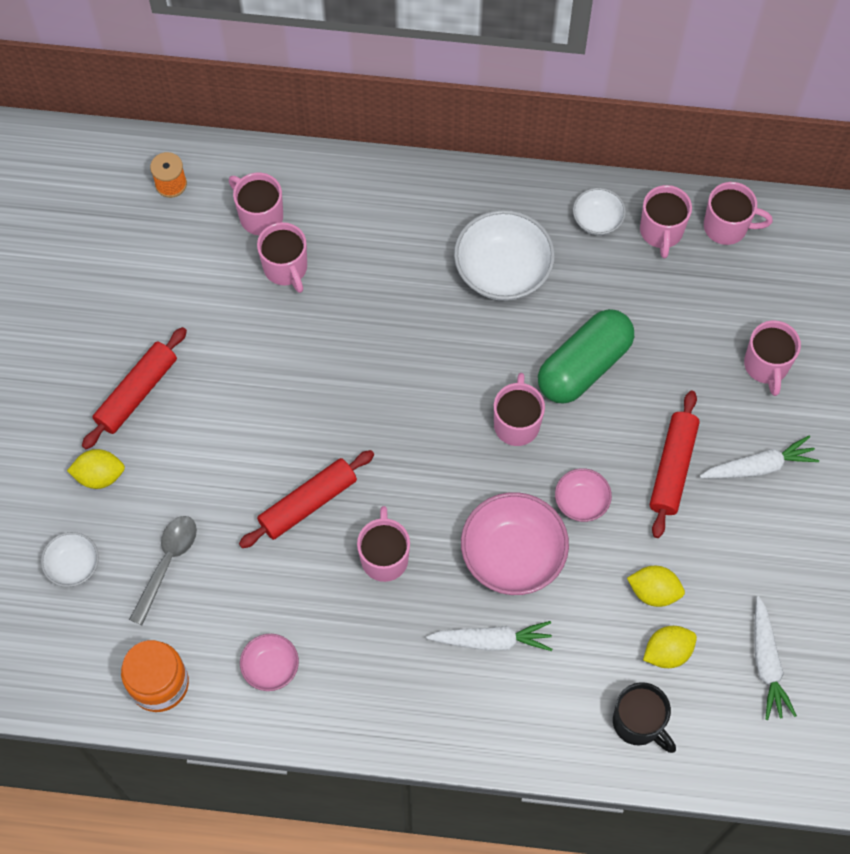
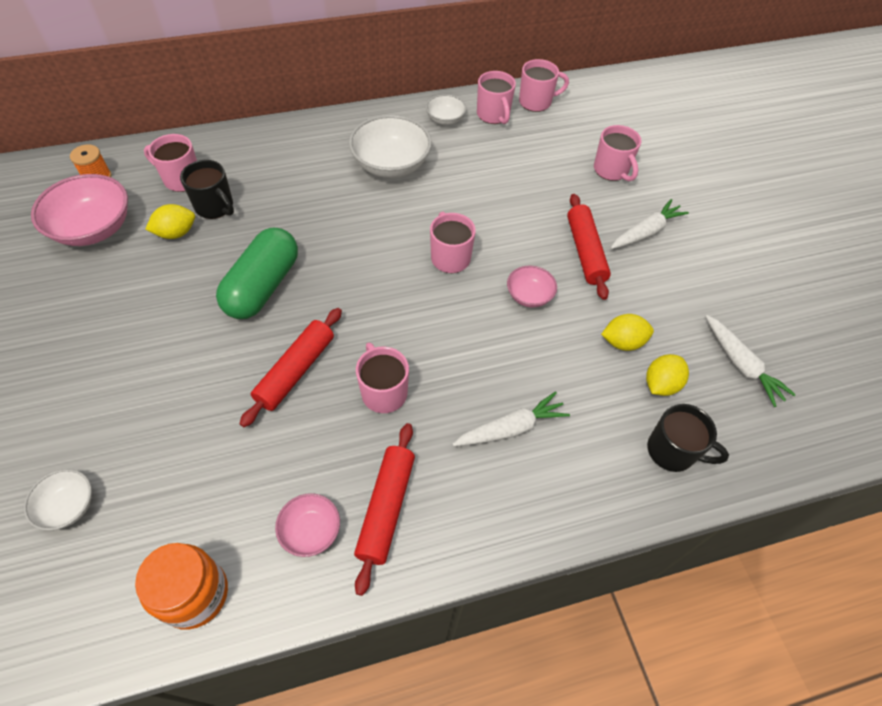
camera: 25 degrees left, 10 degrees down
(100, 476) = (80, 413): yellow lemon -> yellow lemon (176, 233)
(137, 393) = (102, 332): red rolling pin -> red rolling pin (386, 508)
(167, 563) = (171, 469): grey spoon -> none
(286, 268) = (215, 207): pink mug -> black mug
(513, 555) = (494, 353): pink bowl -> pink bowl (94, 228)
(584, 366) = (482, 206): green capsule -> green capsule (263, 286)

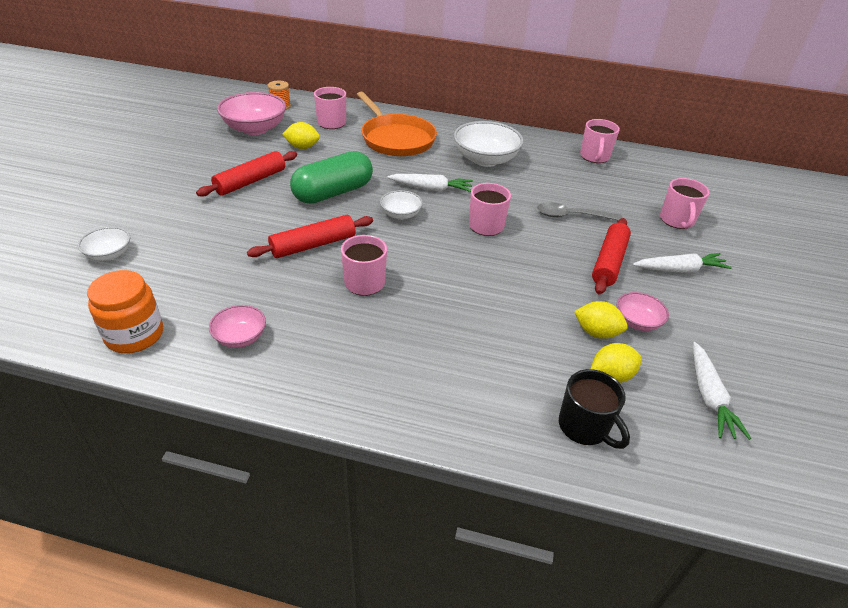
camera: 30 degrees right, 15 degrees down
(215, 207) = (339, 142): black mug -> none
(276, 174) = (396, 139): none -> orange pan
(386, 508) = (305, 350): red rolling pin -> red rolling pin (250, 181)
(445, 119) = (551, 148): white bowl -> white bowl (401, 214)
(511, 428) = (447, 346): white carrot -> white carrot (431, 189)
(520, 207) = (572, 216): none -> grey spoon
(529, 296) = (534, 271): pink bowl -> pink bowl (637, 322)
(536, 102) = (639, 160): pink mug -> none

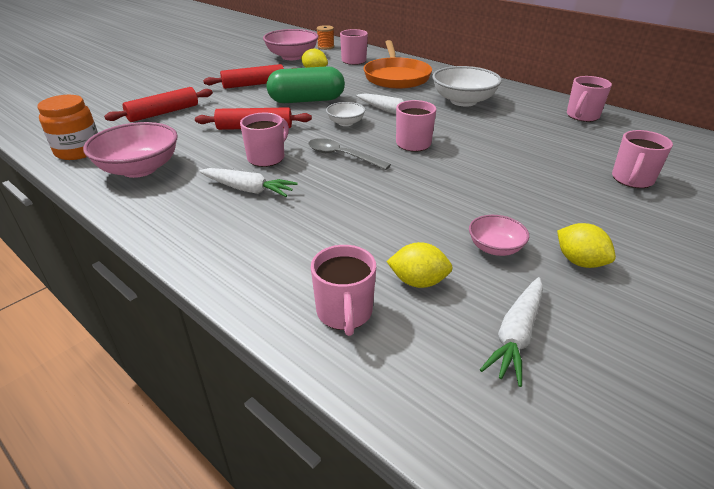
camera: 30 degrees right, 5 degrees down
(109, 254) = (117, 106): white bowl -> none
(240, 337) = (139, 169): pink bowl -> pink bowl, size x1.86
(572, 216) = (509, 153): grey spoon -> grey spoon (342, 156)
(584, 427) = (344, 313): black mug -> pink mug
(596, 332) = (439, 244): yellow lemon -> yellow lemon (579, 261)
(609, 262) = (513, 195): red rolling pin -> red rolling pin (163, 113)
(679, 270) = (593, 219): white carrot -> white carrot (248, 189)

